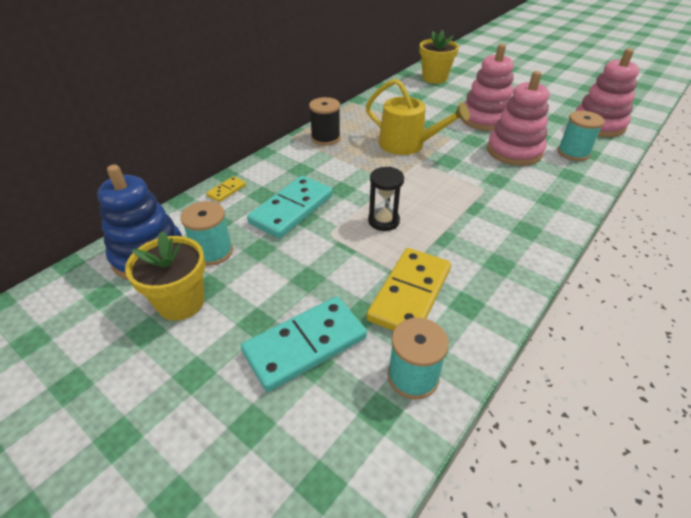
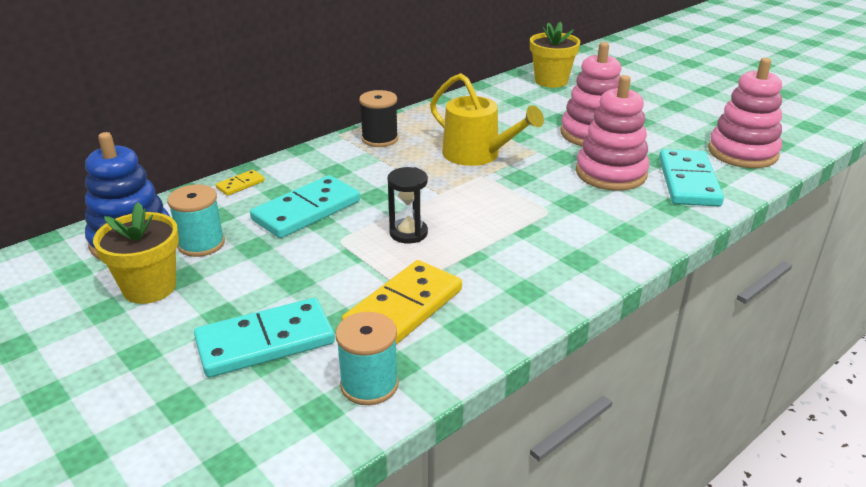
camera: 10 degrees right, 10 degrees down
(573, 153) = (688, 182): turquoise spool -> turquoise domino

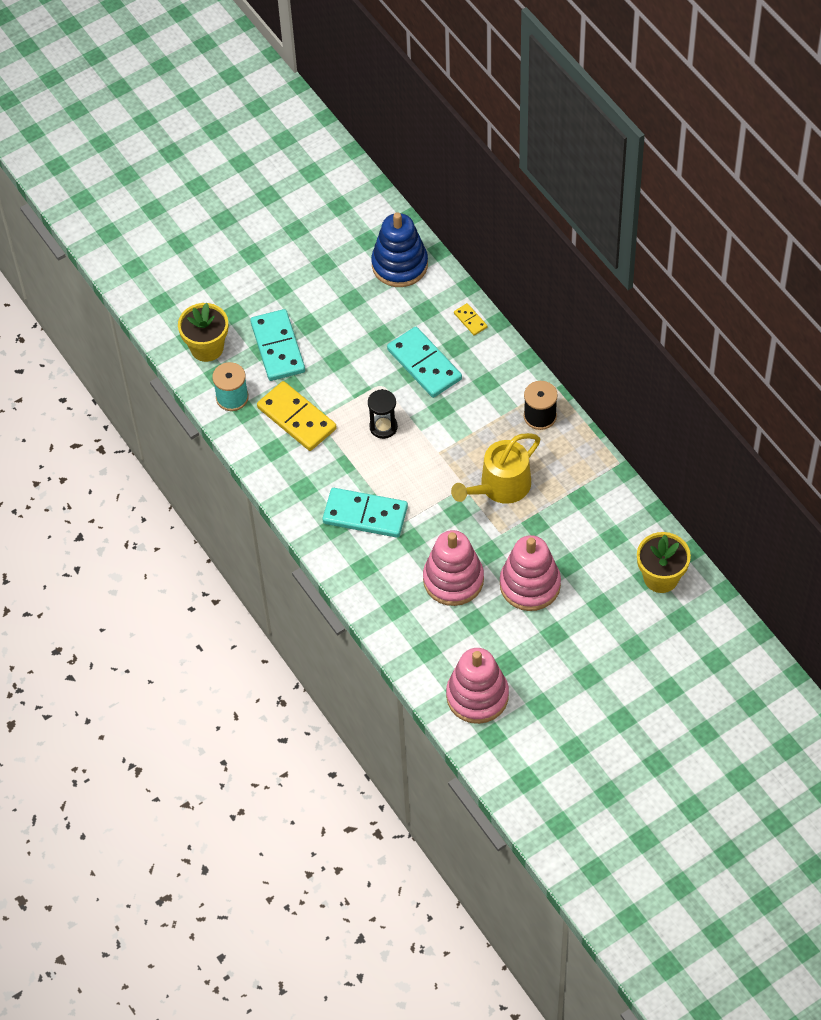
camera: 100 degrees right, 25 degrees up
(149, 288) = (342, 283): yellow flower pot -> yellow flower pot (207, 348)
(201, 244) = (389, 304): turquoise spool -> none
(688, 182) = (431, 633): turquoise domino -> turquoise domino (365, 515)

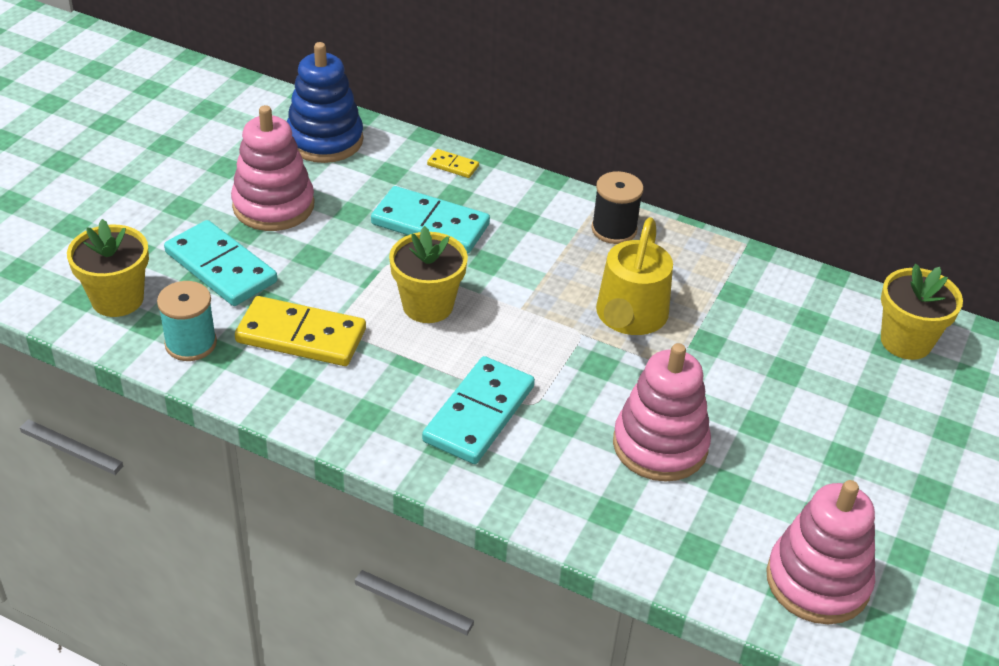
camera: 35 degrees left, 15 degrees down
(365, 515) = (479, 414): turquoise domino -> turquoise domino turned 45 degrees counterclockwise
(383, 427) = (428, 305): black hourglass -> yellow flower pot
(530, 585) = (762, 412): pink stacking toy -> pink stacking toy (273, 206)

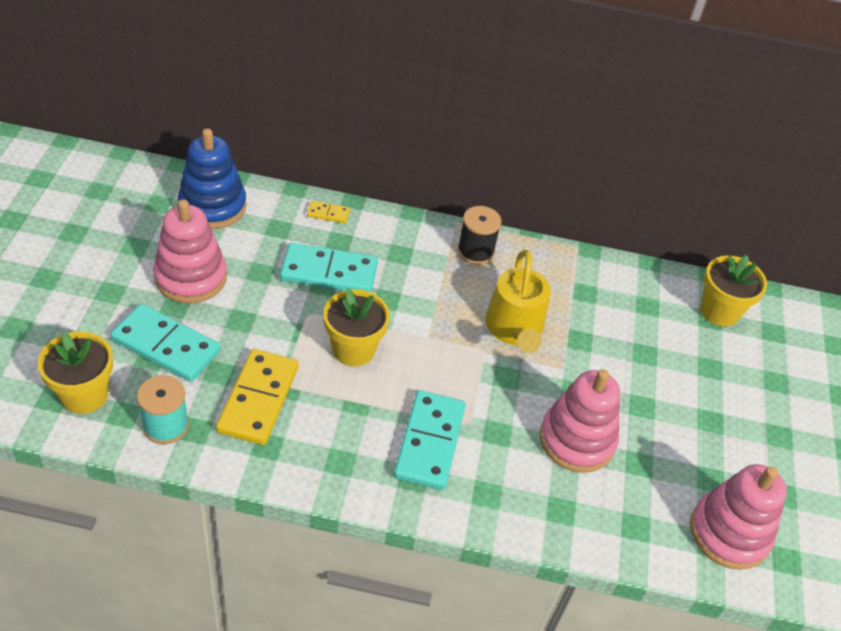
camera: 20 degrees left, 5 degrees up
(301, 336) = (258, 399): yellow domino -> yellow domino turned 75 degrees counterclockwise

